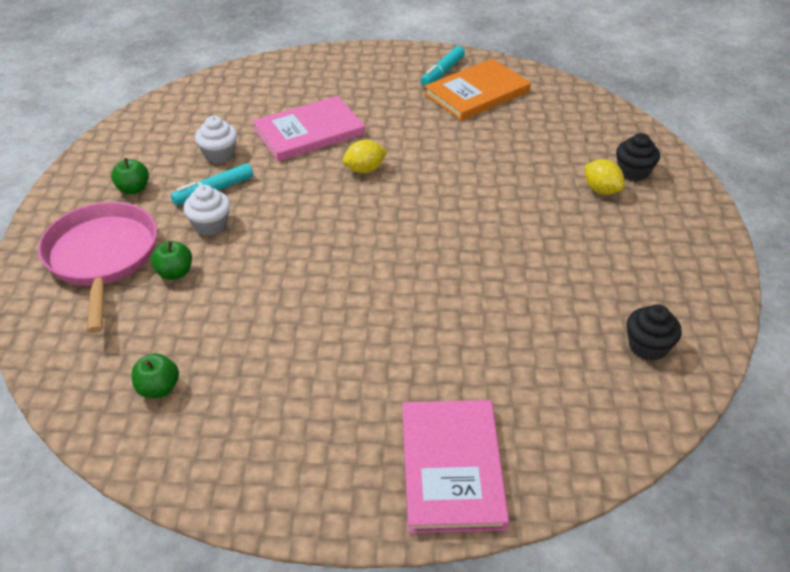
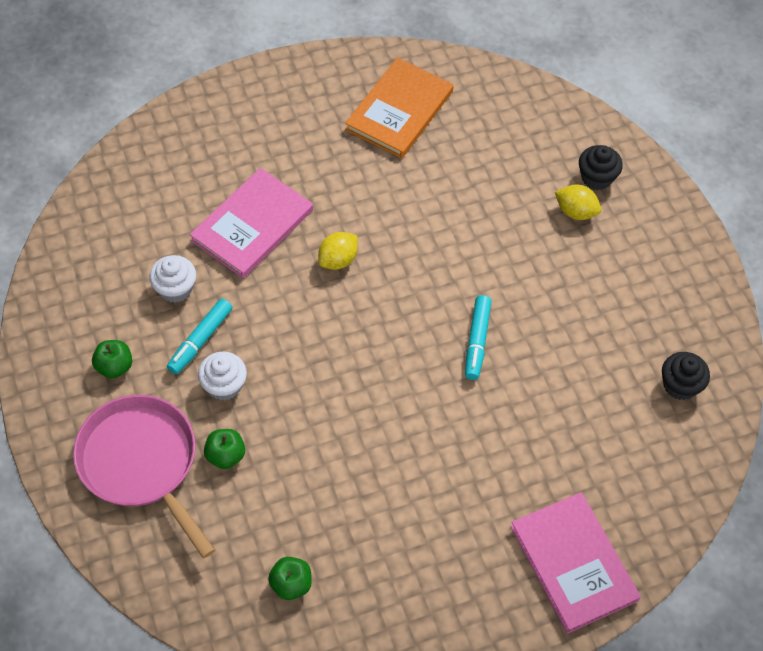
camera: 25 degrees left, 15 degrees up
(442, 72) = (348, 89): turquoise marker -> turquoise marker (477, 341)

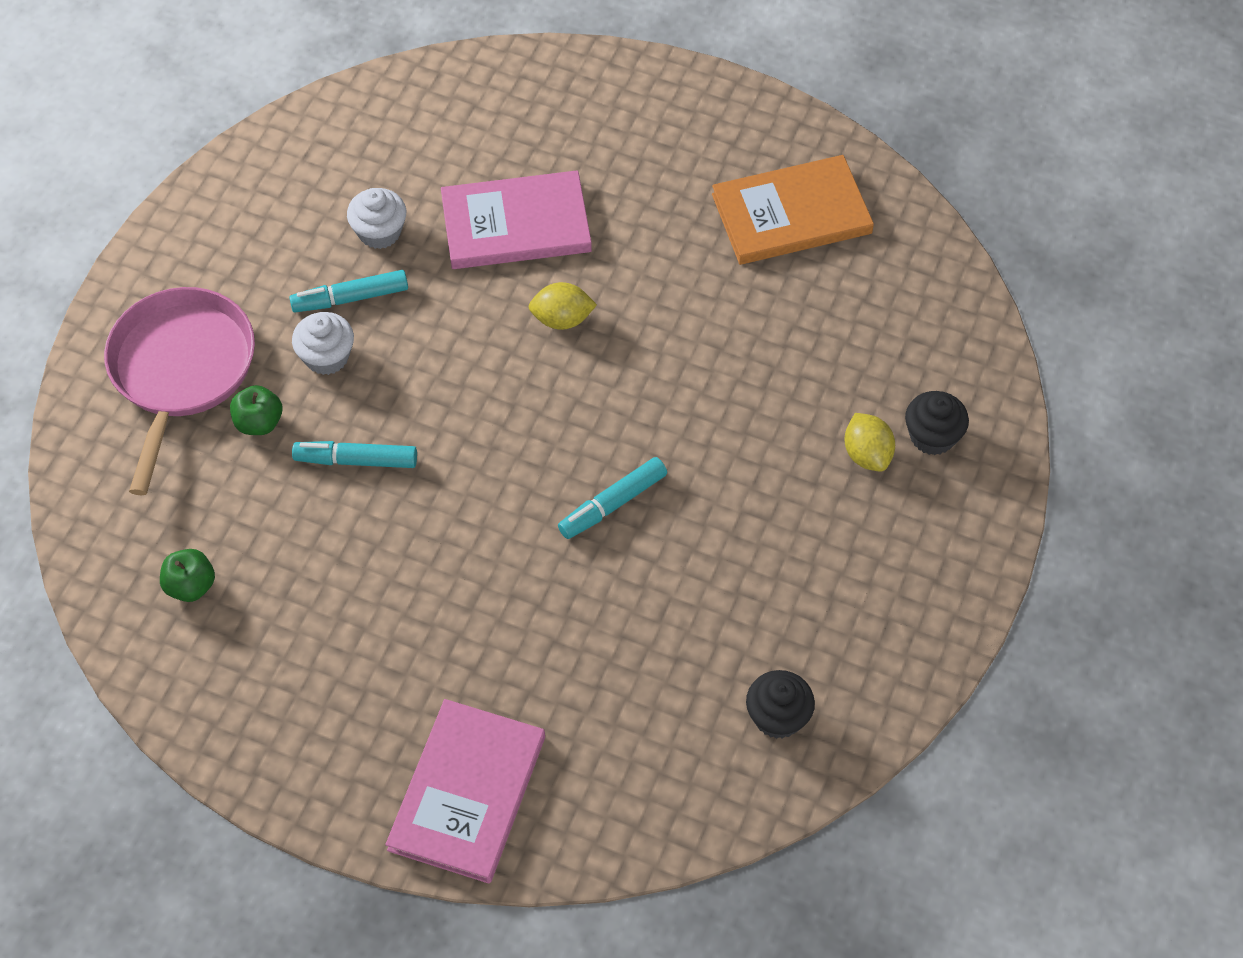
camera: 45 degrees right, 0 degrees up
(114, 367) = (250, 264): green apple -> none
(308, 431) = (356, 460): none -> turquoise marker

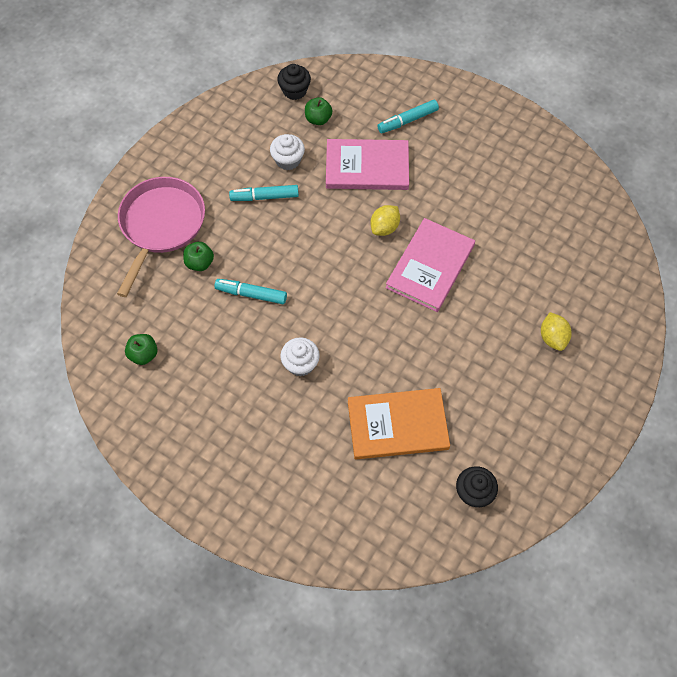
camera: 10 degrees right, 5 degrees up
(327, 357) = (245, 230): white cupcake -> white cupcake (300, 364)
(419, 157) = (318, 119): none -> green apple
(467, 793) = (281, 508): pink book -> pink book (430, 266)
(562, 319) = (384, 227): yellow lemon -> yellow lemon turned 60 degrees counterclockwise
(612, 504) = (396, 344): turquoise marker -> turquoise marker (407, 121)
(791, 214) = (529, 184): orange book -> orange book (397, 425)
(932, 436) = (594, 332): black cupcake -> black cupcake (294, 91)

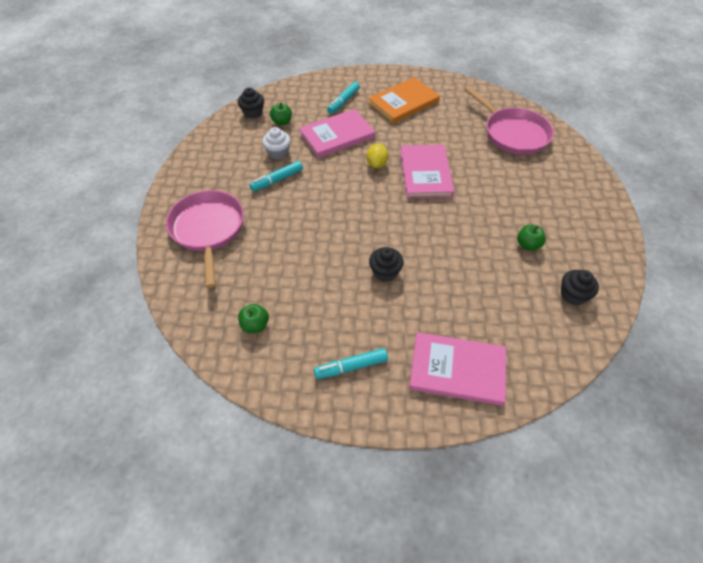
camera: 30 degrees left, 10 degrees down
(200, 263) = (257, 241): green apple -> green apple (528, 245)
(251, 294) = (313, 244): turquoise marker -> turquoise marker (351, 367)
(295, 501) = (457, 370): none -> pink book
(300, 364) = (385, 272): white cupcake -> black cupcake
(397, 425) = (486, 278): orange book -> orange book (403, 102)
(552, 338) = (536, 179): yellow lemon -> none
(578, 262) = (513, 133): none -> pink pan

